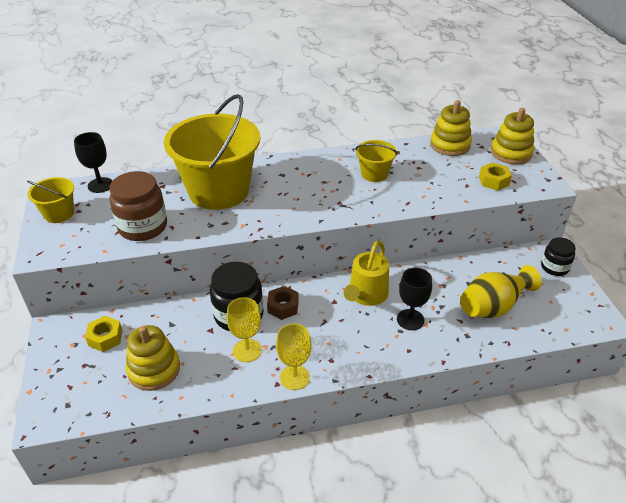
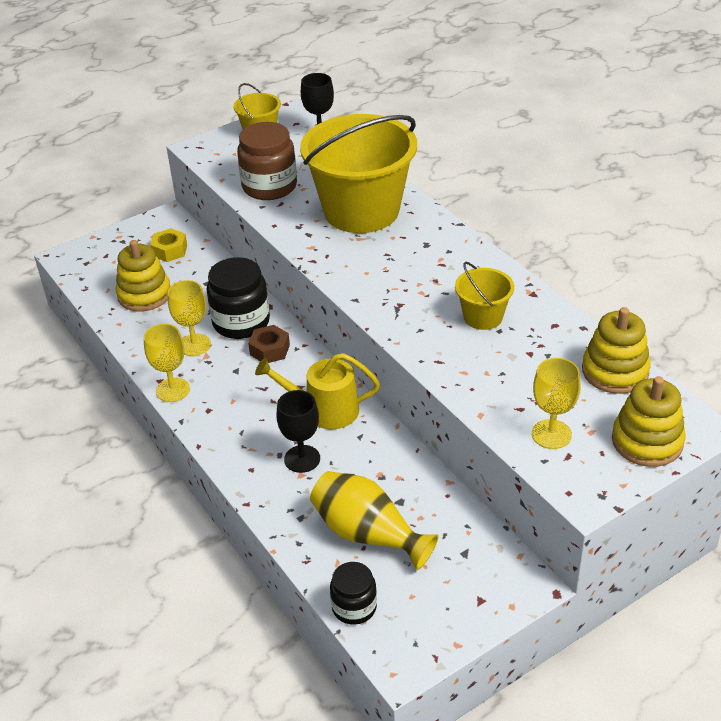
camera: 70 degrees right, 0 degrees up
(493, 181) = (551, 434): yellow nut -> yellow goblet
(554, 267) = (491, 591): black jar -> black jar (354, 607)

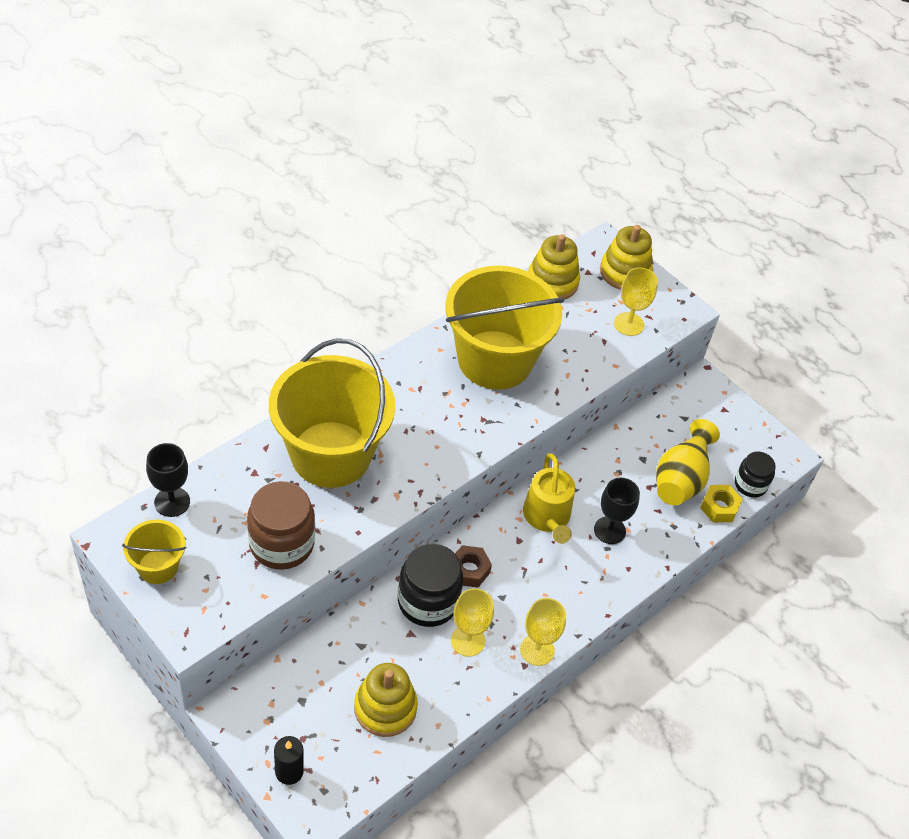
camera: 105 degrees left, 10 degrees up
(108, 246) = (289, 771): none -> black candle
(170, 250) = (299, 696): yellow nut -> yellow nut (719, 507)
(483, 317) = (495, 360): yellow bucket -> yellow bucket, size x2.18

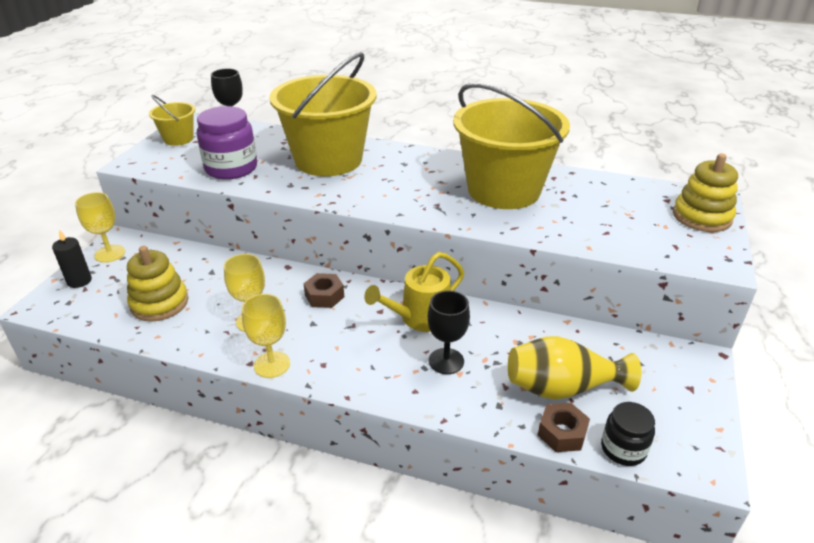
camera: 65 degrees right, 15 degrees down
(281, 544) = (231, 168): brown jar -> purple jar
(428, 601) = (276, 287): black jar -> none
(552, 282) = (625, 188): yellow stacking toy -> none
(628, 324) = (647, 238): yellow goblet -> yellow goblet (110, 253)
(719, 507) = (562, 433): yellow nut -> brown nut

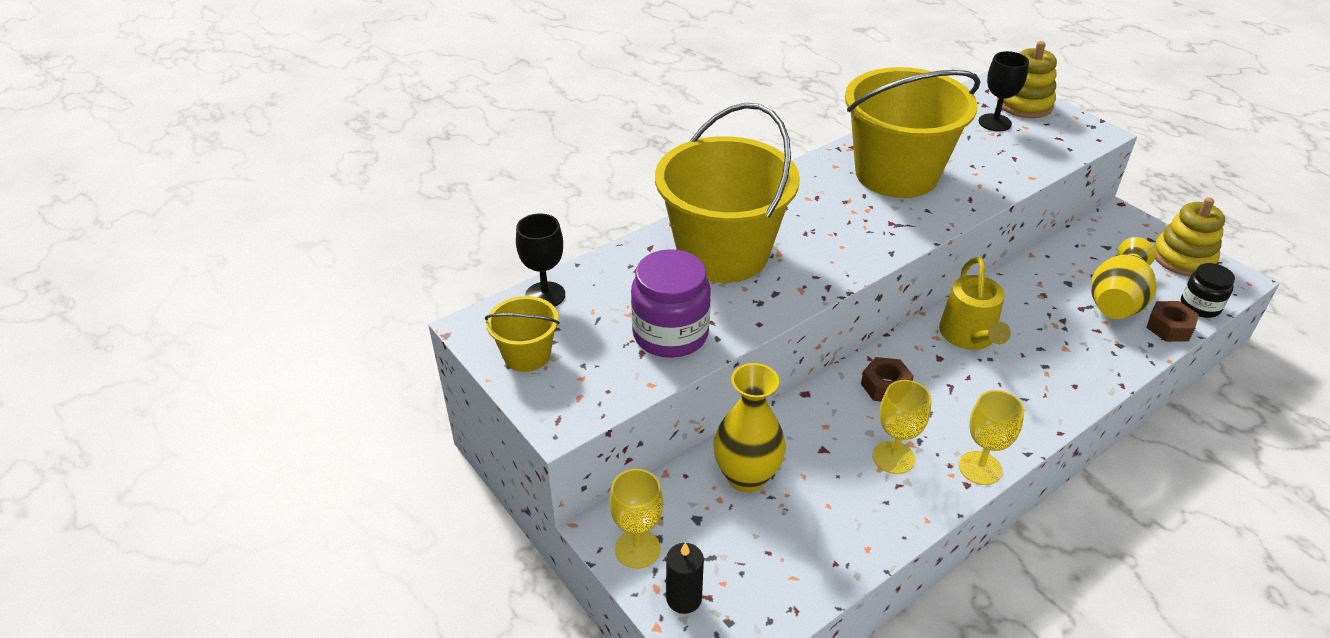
camera: 55 degrees left, 5 degrees up
(159, 303) = (800, 528): yellow stacking toy -> yellow stacking toy (1183, 258)
(192, 269) = (746, 477): none -> yellow vase
(446, 361) = (1044, 348): black goblet -> black goblet (994, 122)

